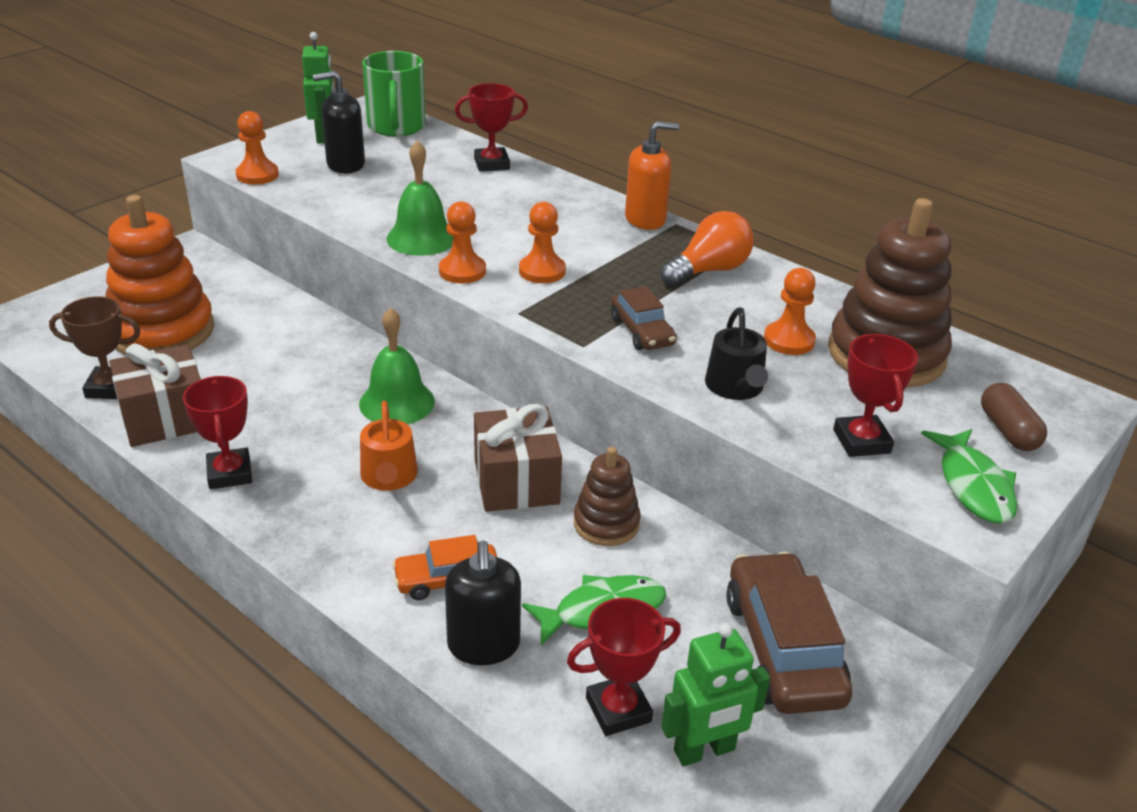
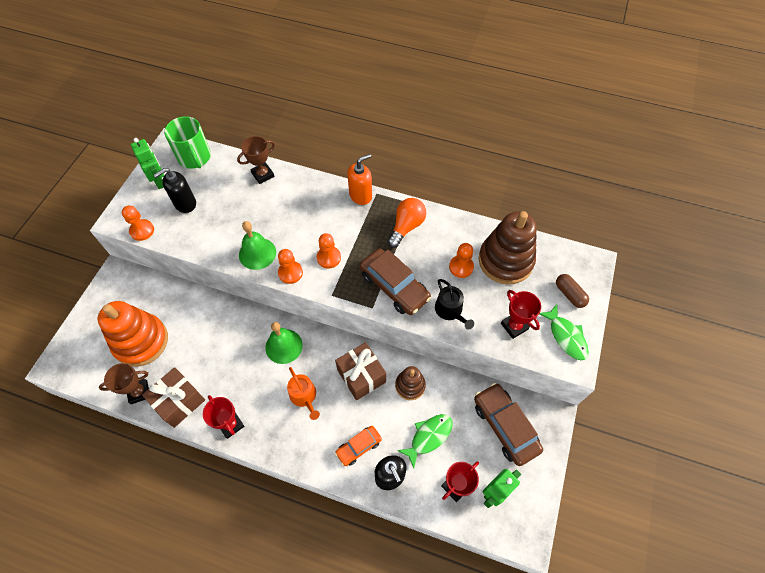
camera: 20 degrees left, 25 degrees up
(491, 164) = (262, 175): red trophy -> brown trophy
(642, 331) = (394, 286): brown car -> brown car, size x1.74

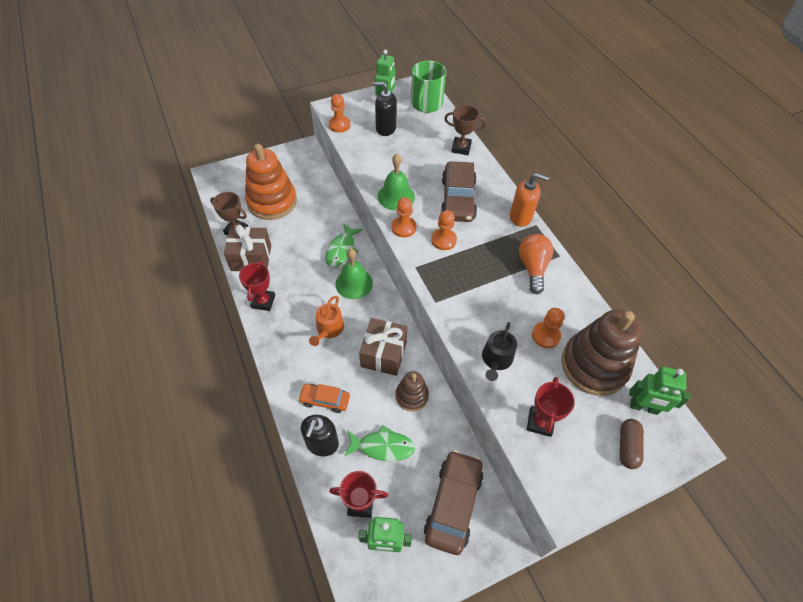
camera: 45 degrees right, 5 degrees down
(394, 286) = (470, 302): brown car -> brown car (458, 199)
(406, 227) = (533, 268): orange light bulb -> orange light bulb turned 75 degrees counterclockwise
(554, 262) = (643, 407): none -> green robot
(566, 336) = (581, 476): green fish -> green fish (341, 250)

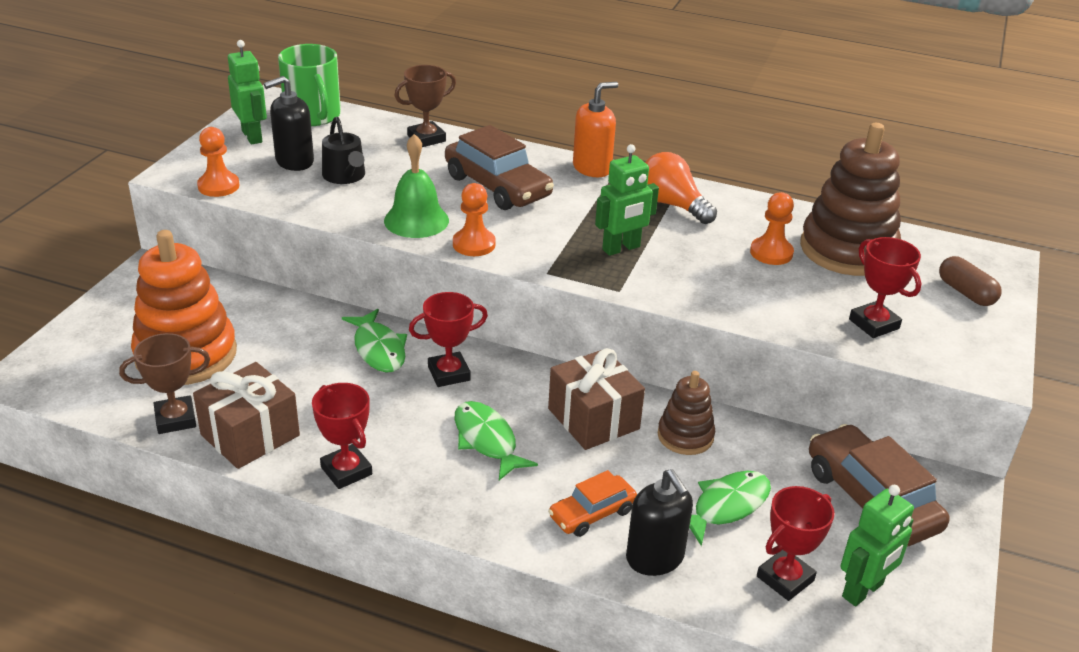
camera: 45 degrees left, 20 degrees down
(328, 329) = (487, 440): orange watering can -> green fish
(354, 283) = (449, 373): green bell -> red trophy
(443, 240) = (540, 231): orange pawn -> none
(496, 359) = (758, 301): black watering can -> black watering can (345, 176)
(643, 407) = (932, 255): green robot -> green robot (621, 248)

